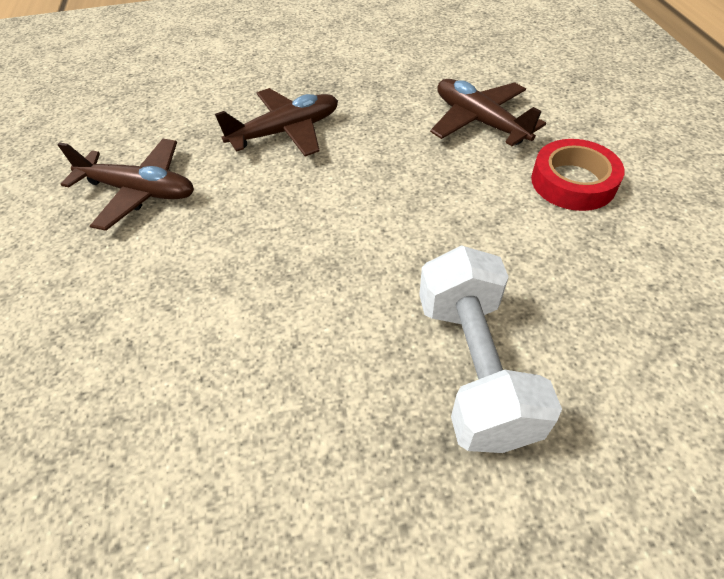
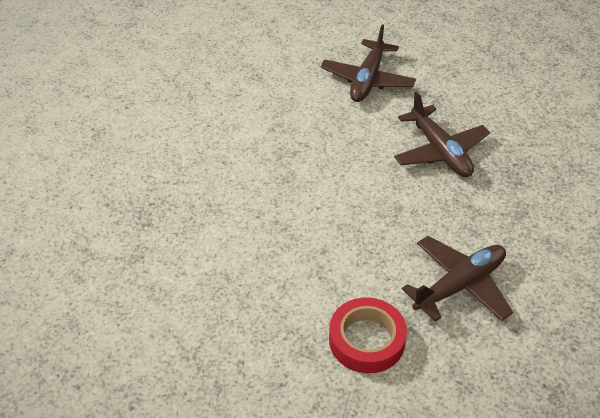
camera: 90 degrees right, 5 degrees down
(474, 368) = (191, 243): white dumbbell -> none

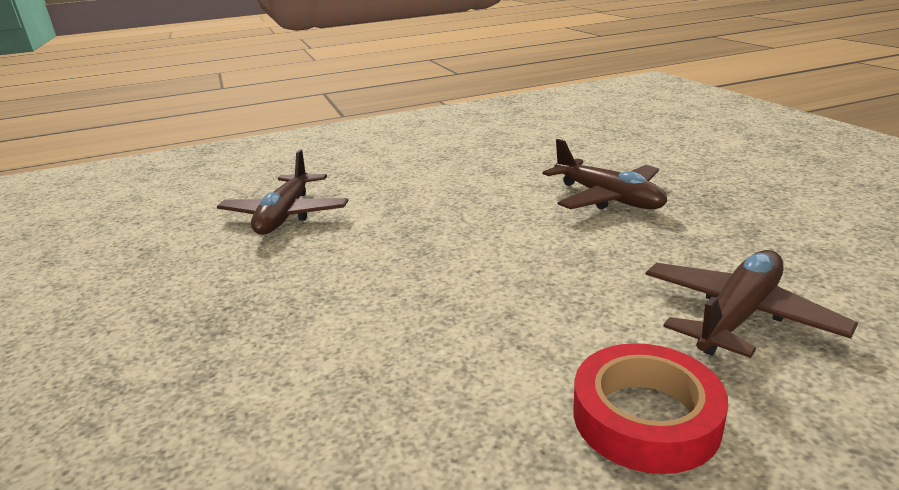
camera: 10 degrees left, 20 degrees down
(367, 80) = (487, 162): brown plane -> brown plane (286, 215)

